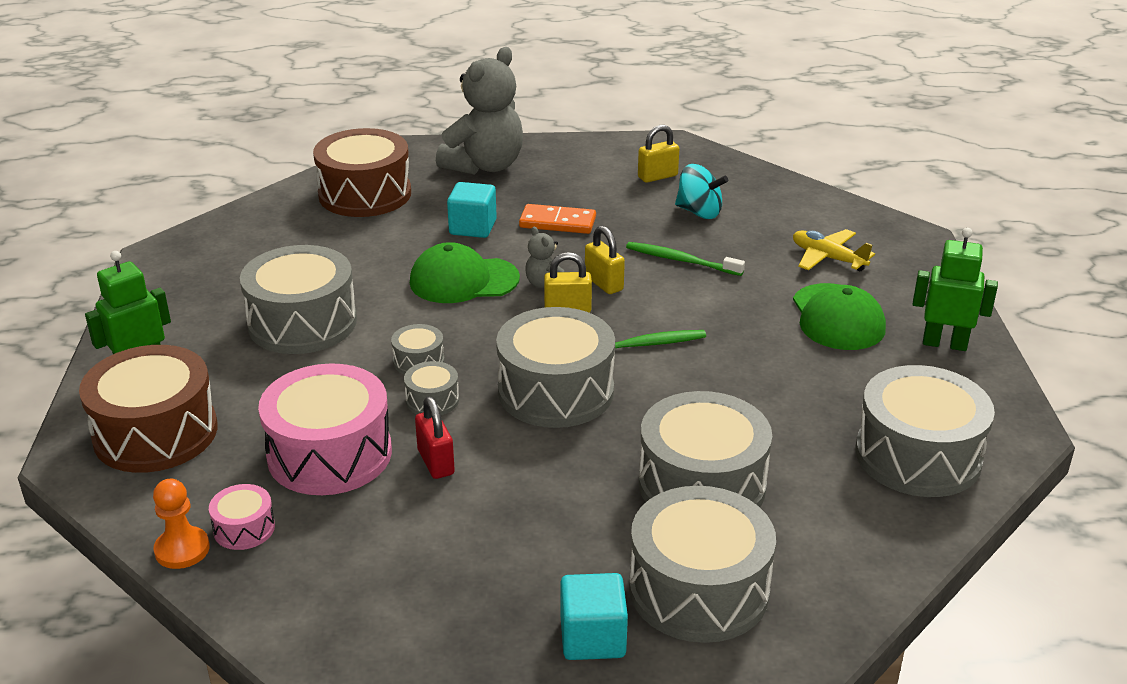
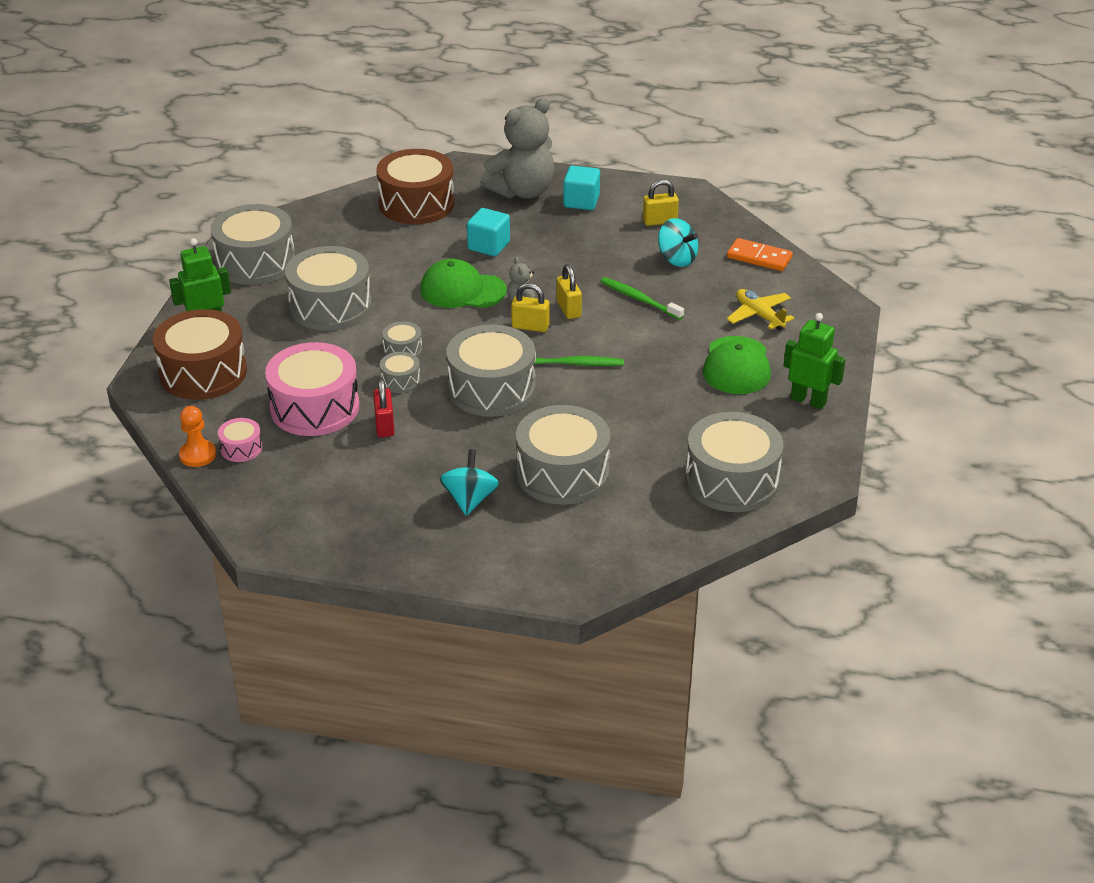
camera: 15 degrees right, 5 degrees up
(557, 222) = (557, 251): orange domino -> orange domino (759, 257)
(592, 638) = (438, 558): turquoise cube -> turquoise cube (581, 201)
(597, 543) = (470, 500): none -> turquoise spinning top
(698, 589) = (523, 541): grey drum -> grey drum (256, 262)

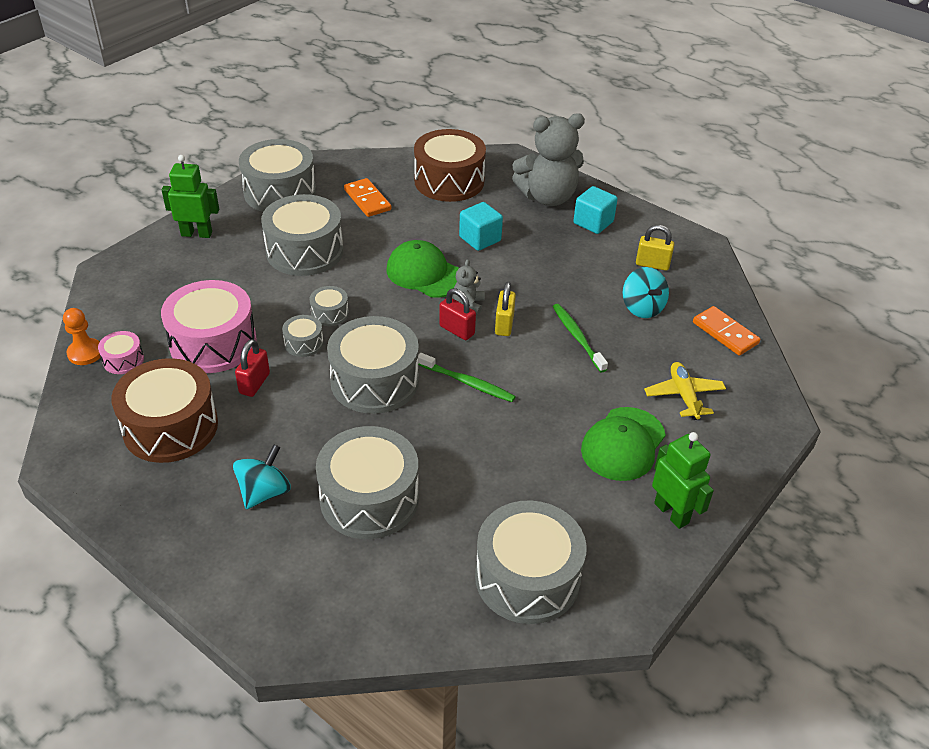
camera: 25 degrees right, 5 degrees up
(203, 373) = (156, 277): brown drum -> brown drum (170, 427)
(351, 243) = (367, 200): none -> orange domino
(530, 326) = (457, 330): yellow padlock -> red padlock

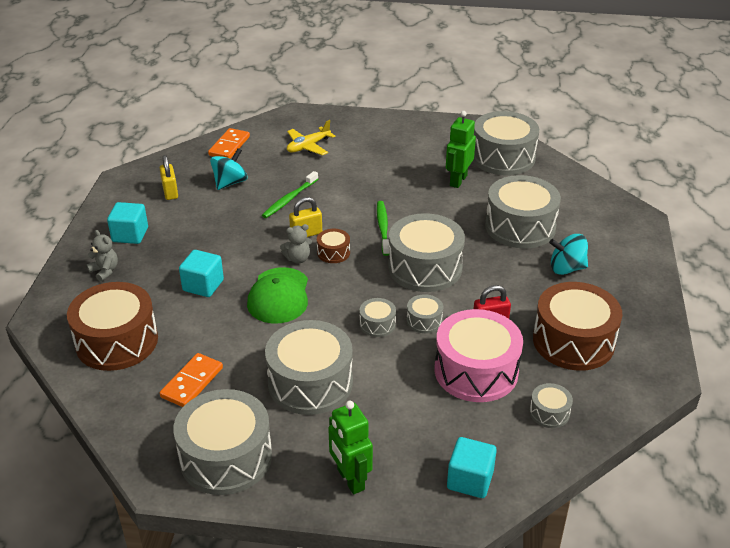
camera: 120 degrees left, 5 degrees down
(85, 353) = (569, 443): orange pawn -> none
(123, 360) = (549, 413): pink drum -> grey drum
(126, 285) = (470, 480): none -> turquoise cube
(457, 330) = (333, 252): red padlock -> brown drum
(548, 197) = (105, 271): grey teddy bear -> grey teddy bear, size x0.44
(623, 444) = (373, 156): green cap -> none
(671, 513) = (408, 129): green robot -> green robot (458, 180)

